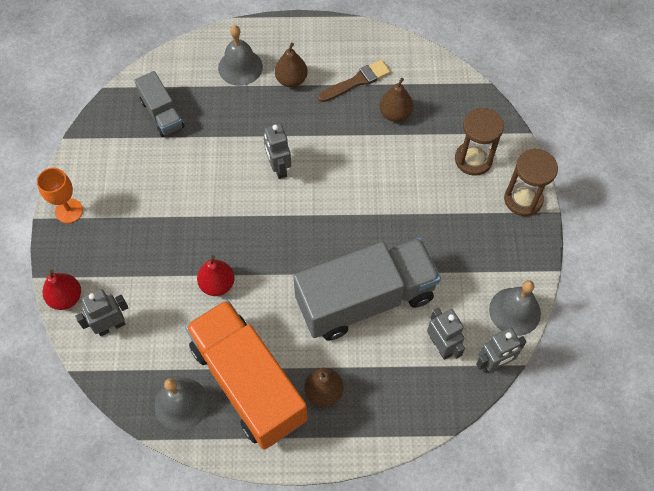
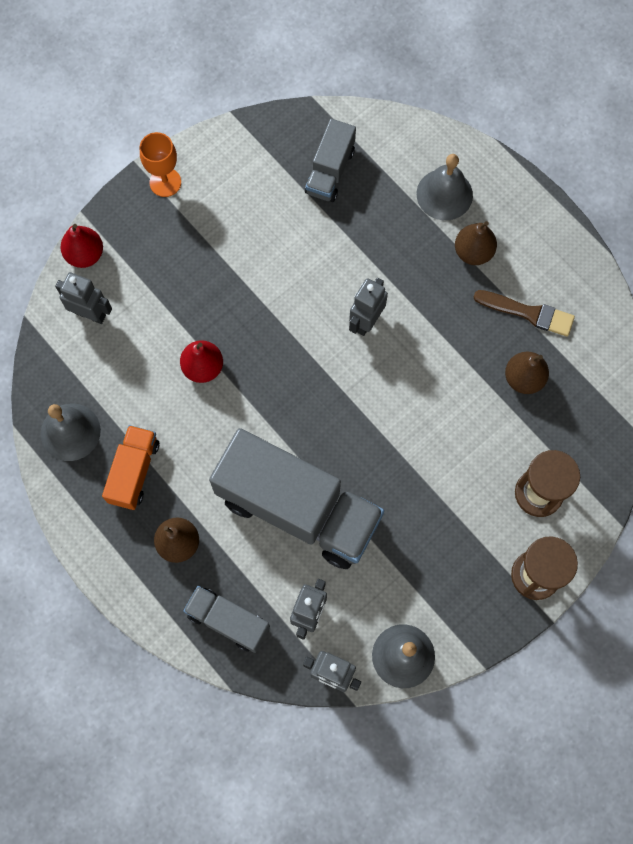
camera: 50 degrees right, 10 degrees up
(248, 383) = (134, 472): orange truck -> orange truck, size x0.50
(404, 401) = (228, 621): none -> grey truck

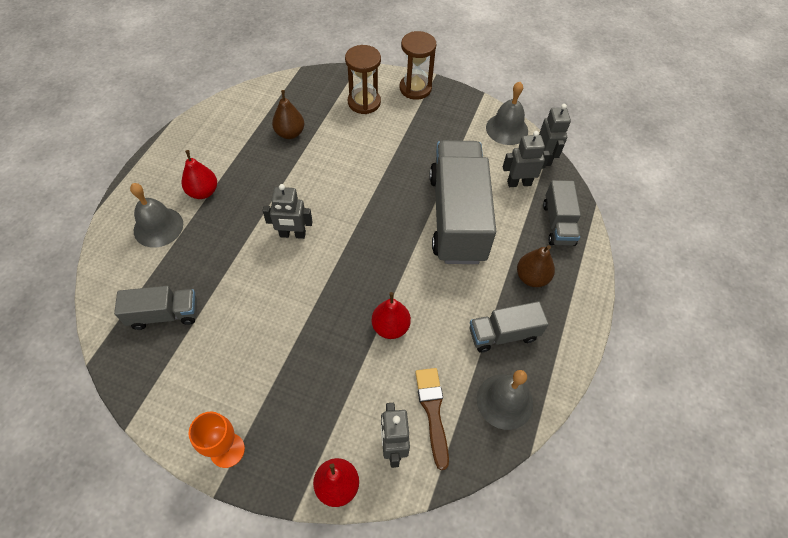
camera: 120 degrees left, 15 degrees down
(134, 472) = (503, 334): orange truck -> grey truck
(473, 252) = (203, 192): brown pear -> red pear
(528, 313) = (239, 146): brown brush -> brown brush (432, 411)

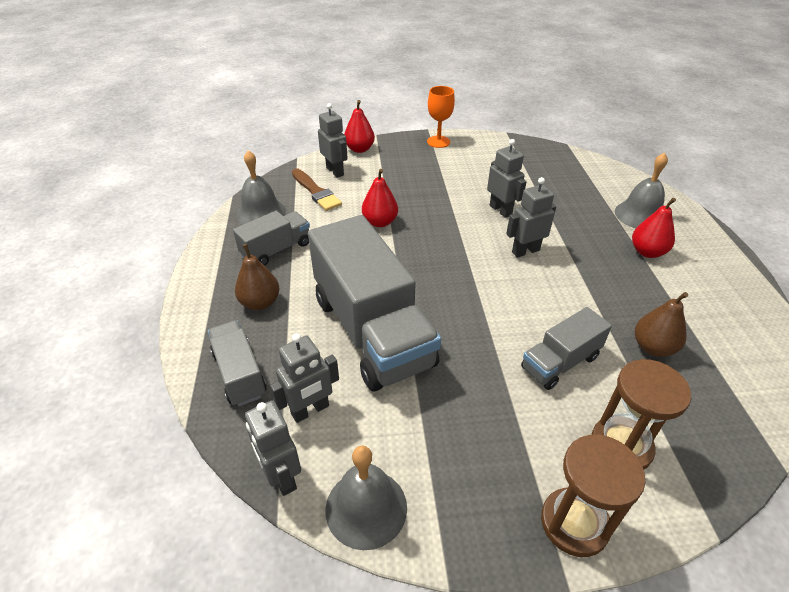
camera: 155 degrees right, 15 degrees down
(164, 314) = (555, 175): grey truck -> grey truck (560, 362)
(268, 289) = (500, 210): none -> grey robot

